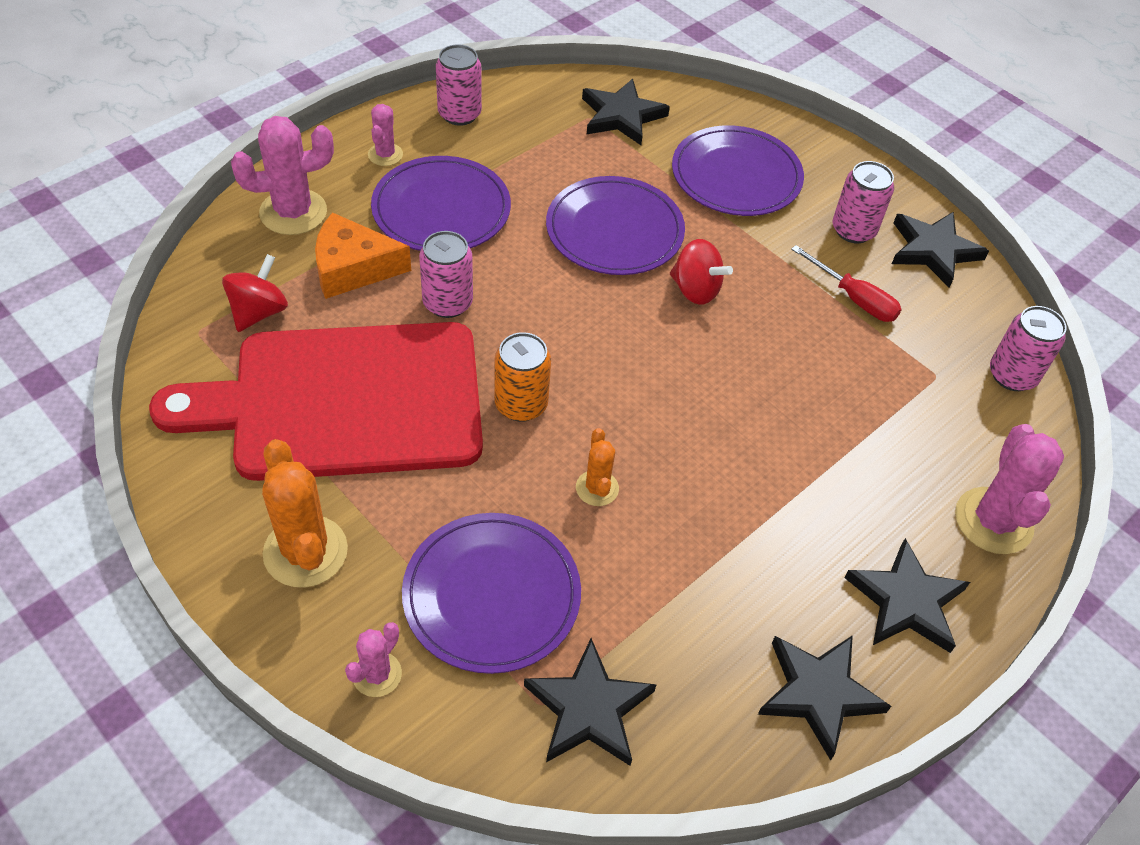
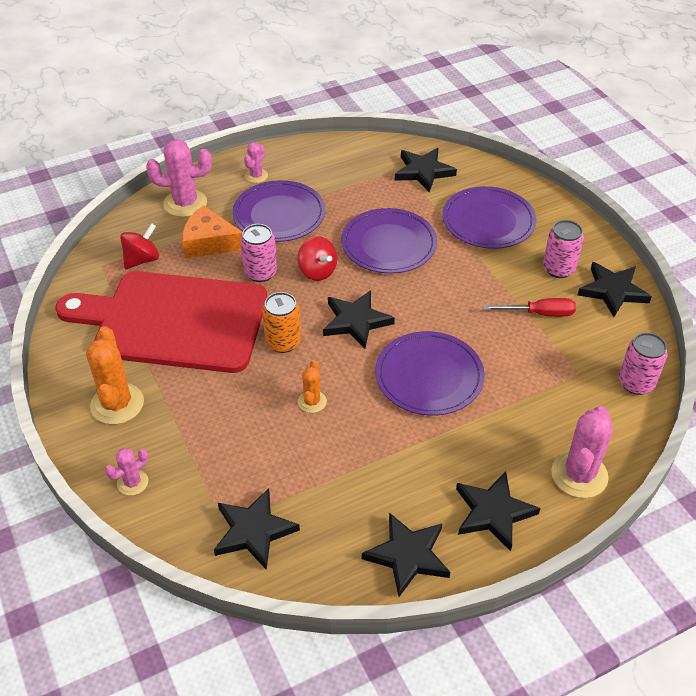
camera: 20 degrees right, 5 degrees down
(459, 114) = (314, 157): pink can -> none
(491, 595) = (220, 452): purple plate -> purple plate (429, 376)
(613, 354) = (356, 321): none -> black star
(695, 290) = (428, 290): red spinning top -> red spinning top (317, 271)
(854, 298) = (539, 313): red screwdriver -> red screwdriver turned 60 degrees counterclockwise

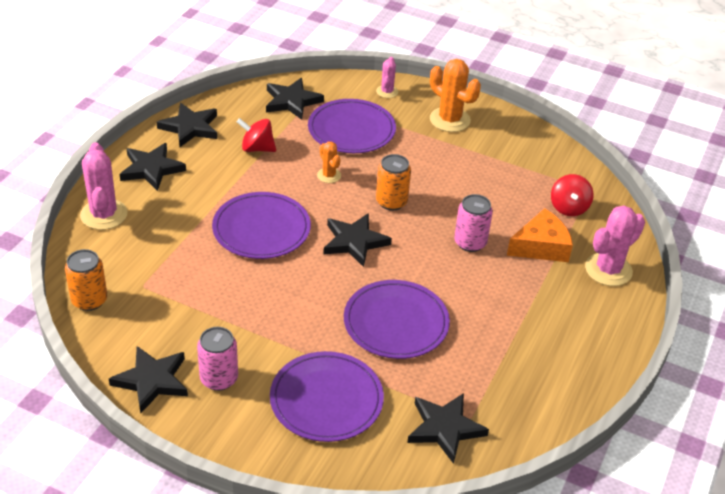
camera: 140 degrees right, 5 degrees down
(174, 321) = (484, 179): red cutting board -> none
(256, 176) = (591, 330): pink cactus -> none
(279, 214) = (520, 301): purple plate -> purple plate (351, 129)
(317, 271) = (428, 266): red spinning top -> red spinning top (257, 148)
(539, 313) = (208, 322): red screwdriver -> none
(636, 383) = (89, 300): pink can -> orange can

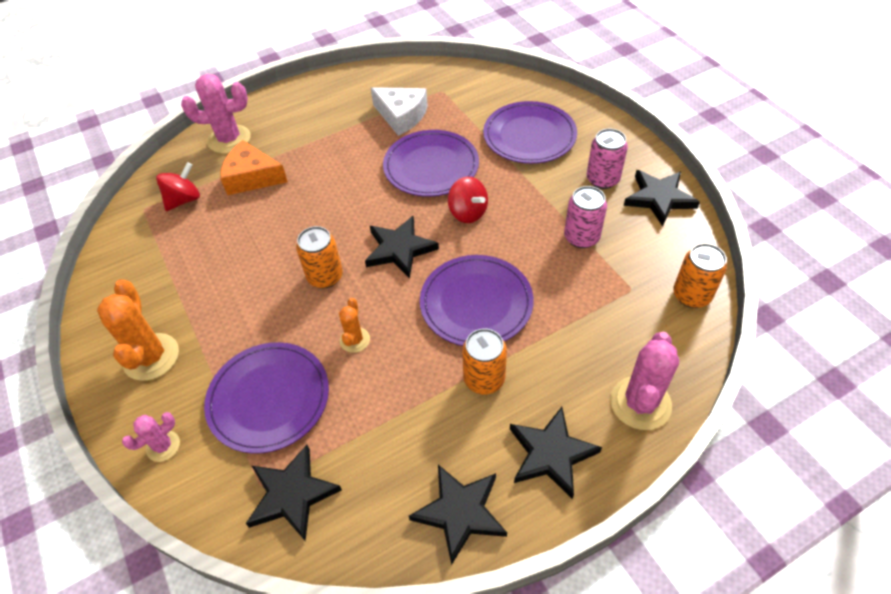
camera: 140 degrees left, 10 degrees up
(221, 188) = (484, 379): none -> orange can
(257, 148) = (401, 424): red spinning top -> red spinning top (468, 213)
(445, 428) = (463, 91): black star -> none
(470, 243) = (303, 205): pink can -> pink can (581, 237)
(479, 365) = (401, 116): none -> white cheese

